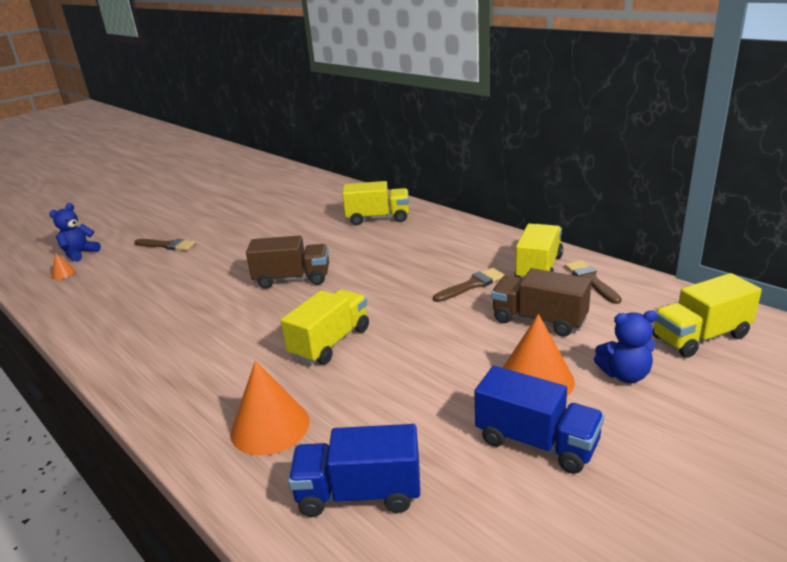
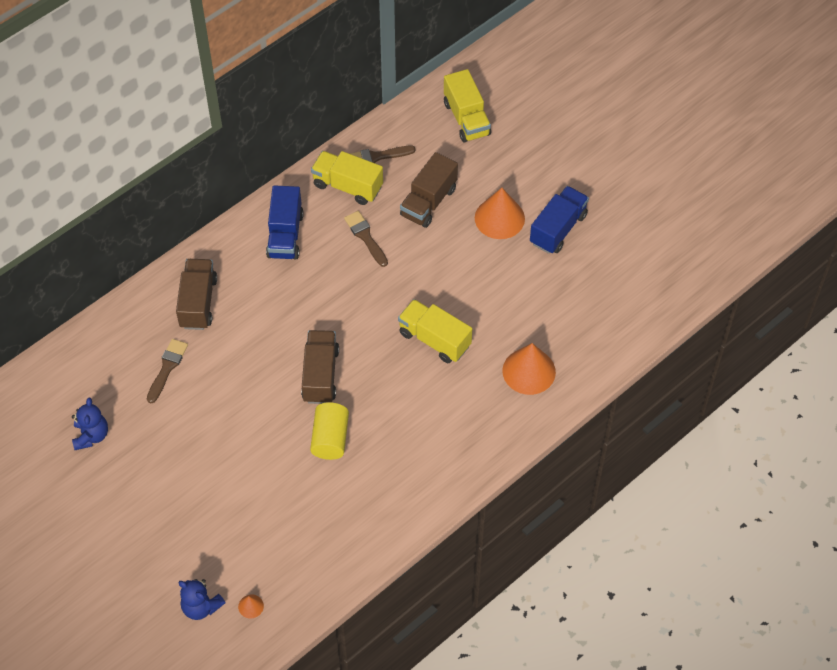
camera: 90 degrees left, 30 degrees up
(167, 245) = (206, 511): brown brush -> brown brush (167, 368)
(216, 291) = (330, 438): none -> yellow cylinder
(359, 493) = (590, 319): blue truck -> blue truck (285, 235)
(378, 218) = (198, 302): yellow truck -> brown truck
(625, 375) = (501, 170): blue teddy bear -> blue teddy bear (91, 435)

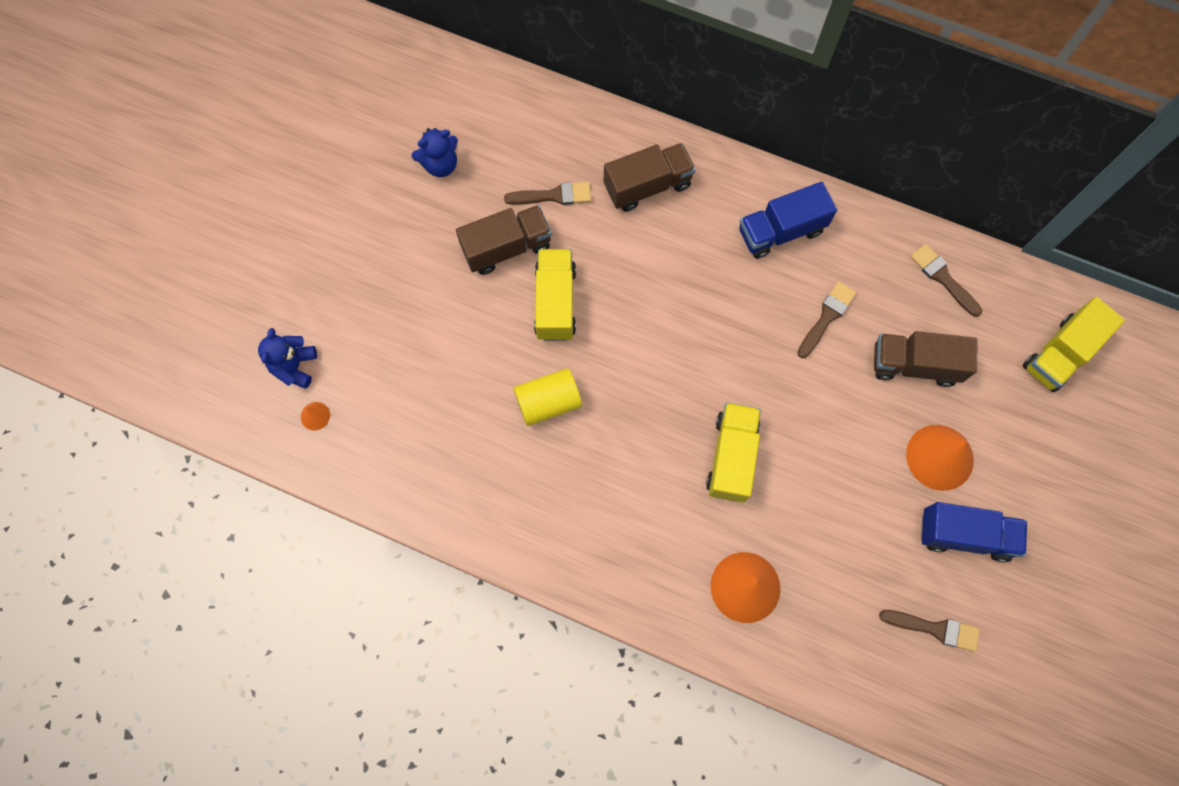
camera: 65 degrees right, 15 degrees up
(320, 375) = (622, 354): brown truck -> brown truck (507, 248)
(347, 186) = (884, 265): yellow truck -> yellow truck (555, 302)
(610, 274) = (934, 629): none -> brown brush

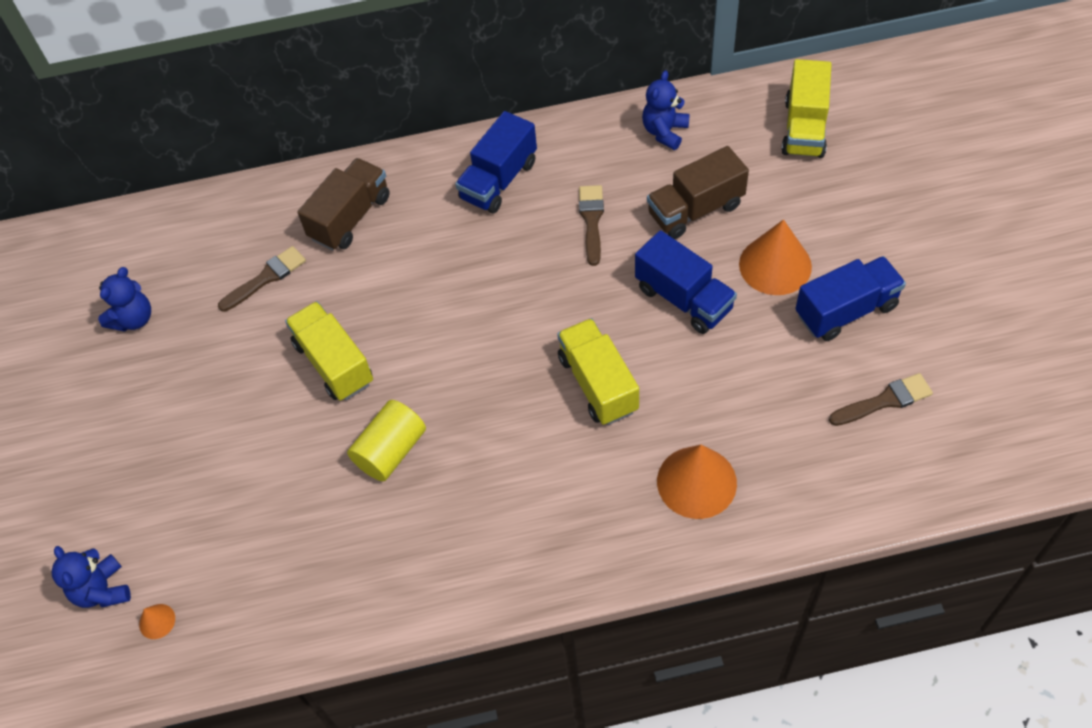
camera: 30 degrees left, 15 degrees down
(507, 248) = (252, 347): brown truck -> none
(847, 434) = (683, 299): none -> blue truck
(943, 278) = (664, 132): brown brush -> blue teddy bear

